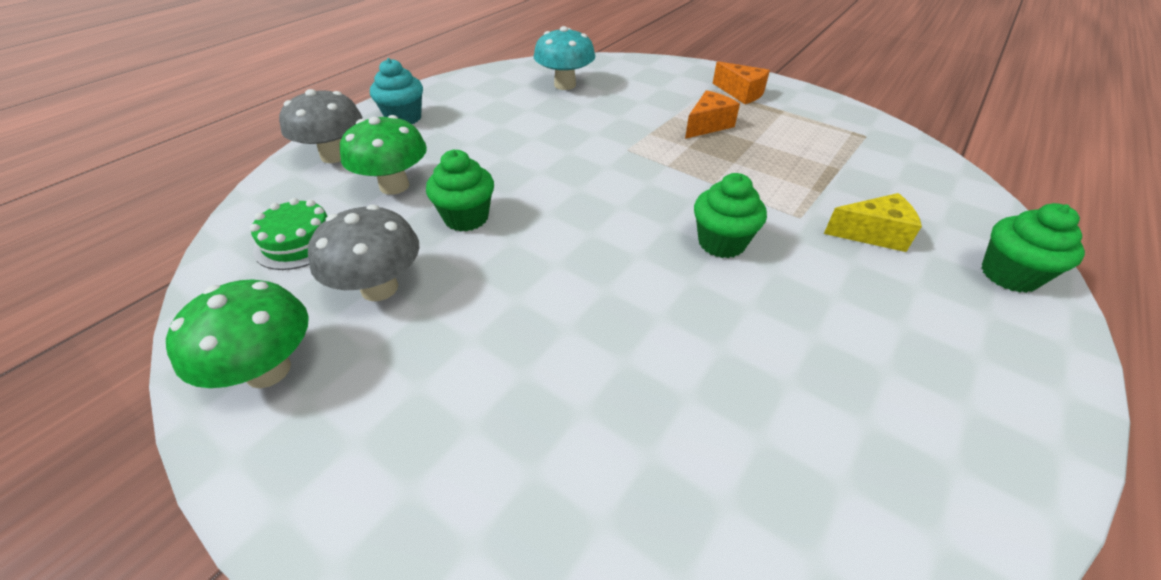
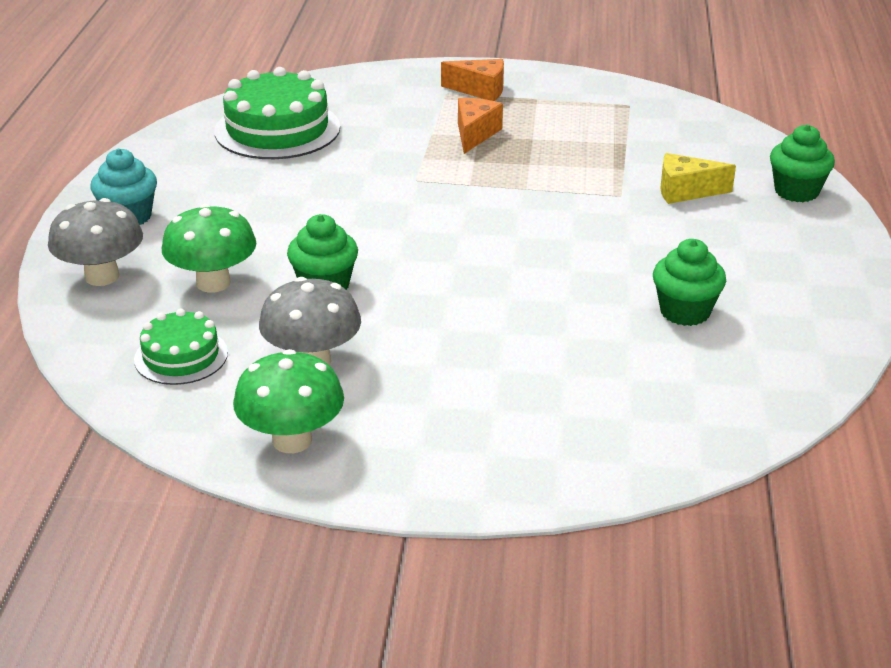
camera: 30 degrees left, 10 degrees down
(565, 85) = (277, 129): turquoise mushroom -> green cake
(721, 243) = (572, 235): green cupcake -> green cupcake (685, 312)
(873, 234) = (685, 191): yellow cheese -> yellow cheese turned 150 degrees counterclockwise

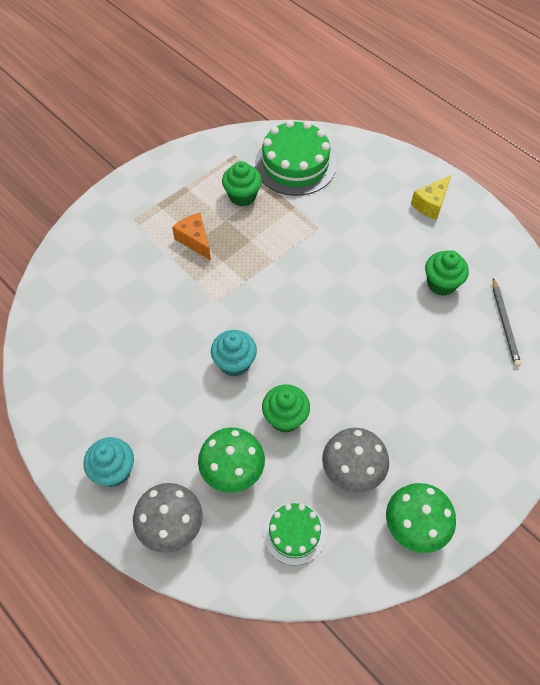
camera: 50 degrees left, 25 degrees up
(277, 129) = (88, 327): green cake -> green cake (295, 164)
(352, 225) = (234, 363): none -> turquoise cupcake
(480, 90) = (148, 202): orange cheese -> none
(685, 191) = (340, 200): yellow cheese -> yellow cheese (430, 204)
(703, 388) = (505, 324): none -> grey pencil
(796, 191) = (381, 161): green cupcake -> green cupcake (242, 196)

